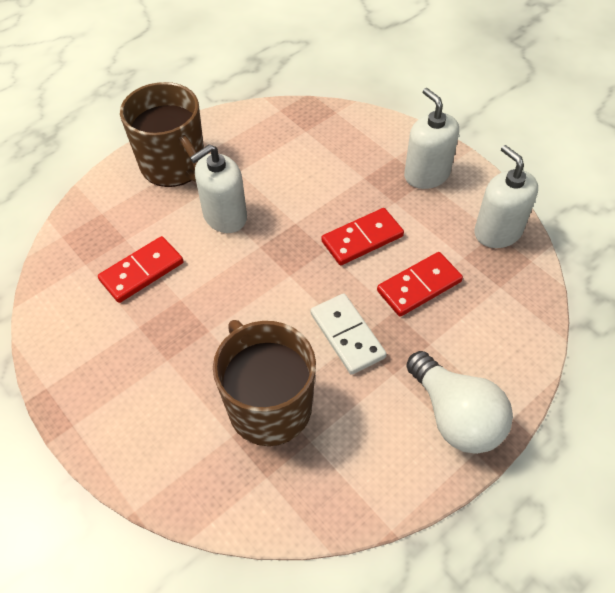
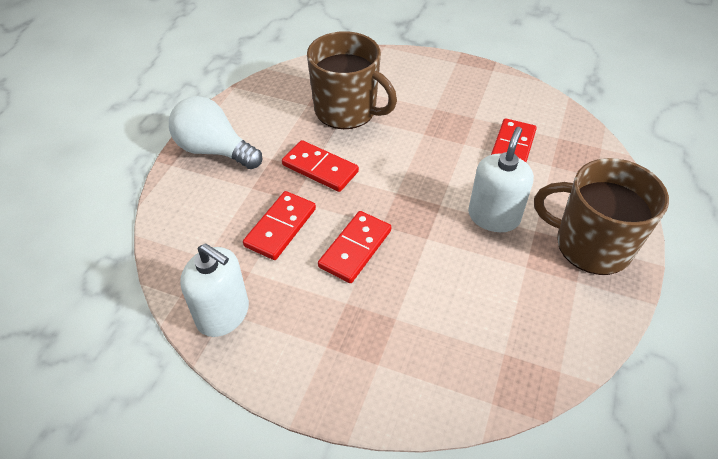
camera: 150 degrees right, 5 degrees down
(347, 335) = (320, 168): white domino -> red domino
(426, 174) = (329, 354): white soap dispenser -> none

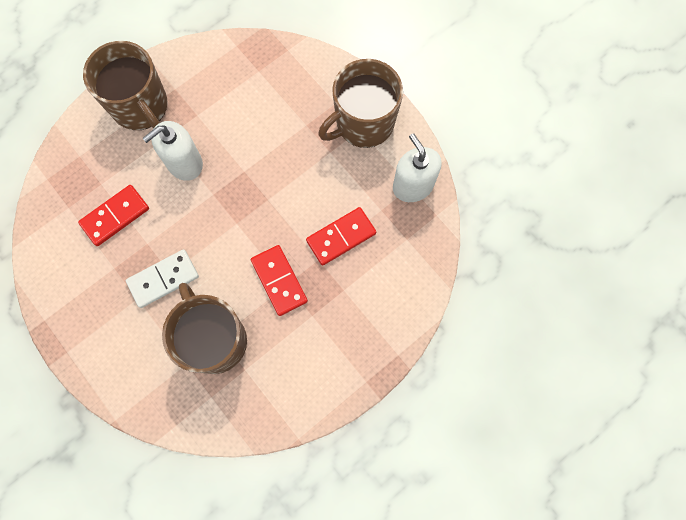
camera: 150 degrees left, 25 degrees up
(214, 150) = (355, 352): white light bulb -> none
(326, 357) = (363, 123): none -> brown mug
(355, 248) = (299, 189): red domino -> none
(425, 127) = (163, 279): none -> white domino

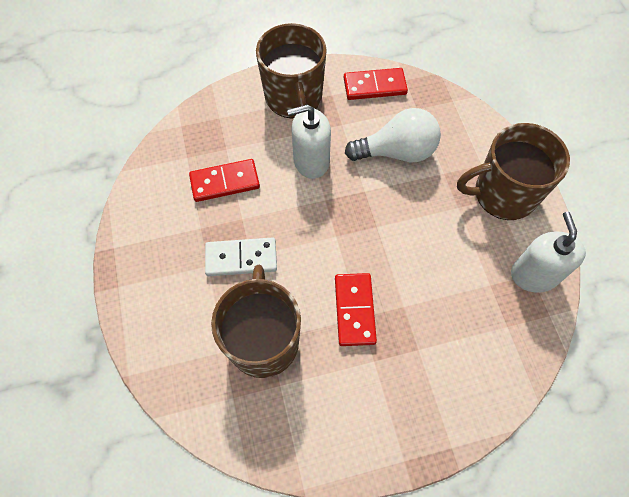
camera: 25 degrees right, 10 degrees down
(257, 122) = (397, 152): none -> white light bulb
(341, 237) = (437, 294): red domino -> red domino (374, 86)

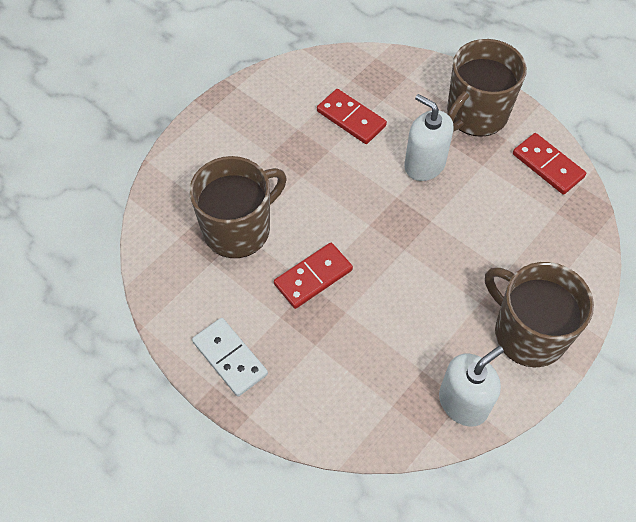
camera: 55 degrees right, 5 degrees down
(241, 258) = (294, 171): white domino -> white domino (230, 358)
(397, 152) = (493, 222): white light bulb -> none

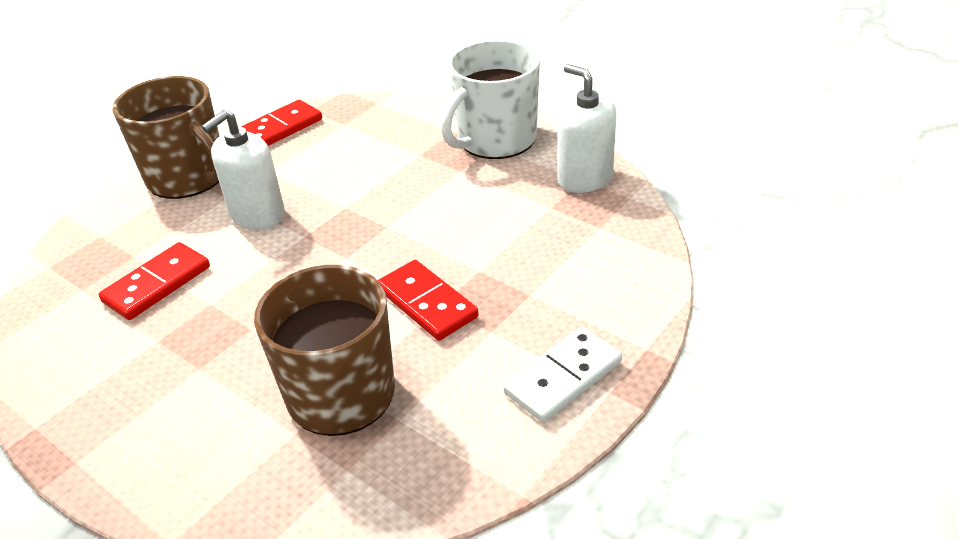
camera: 90 degrees left, 20 degrees down
(528, 333) = (495, 140): brown mug -> white mug

